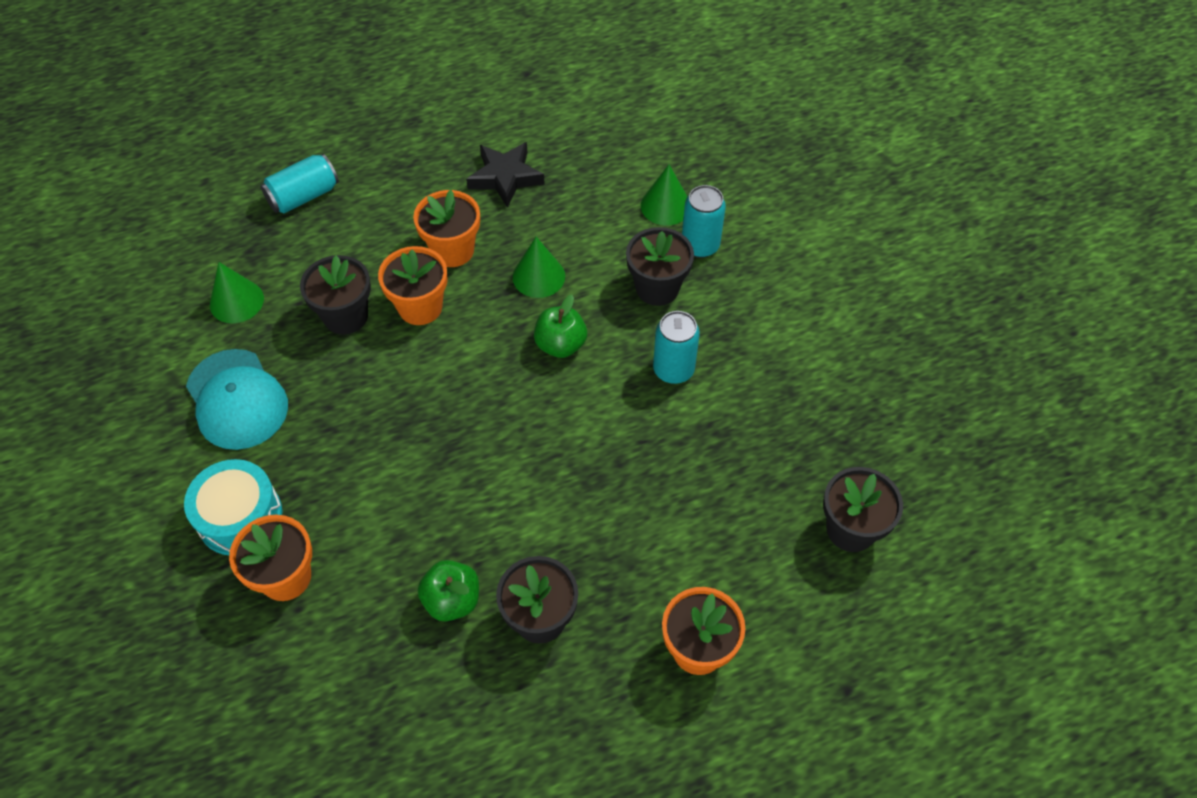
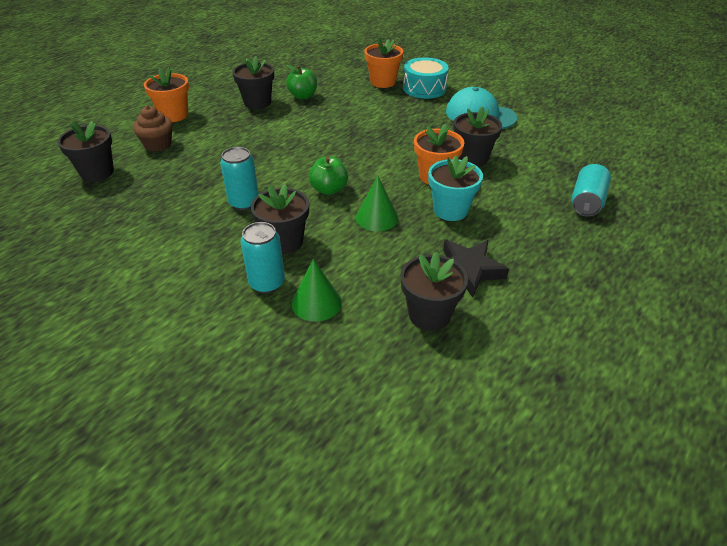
camera: 150 degrees right, 15 degrees down
(236, 301) = (540, 144): green cone -> none
(452, 250) = (450, 210): orange flower pot -> turquoise flower pot
(577, 154) = (429, 315): none -> black flower pot
(748, 563) = (158, 144): none -> brown cupcake

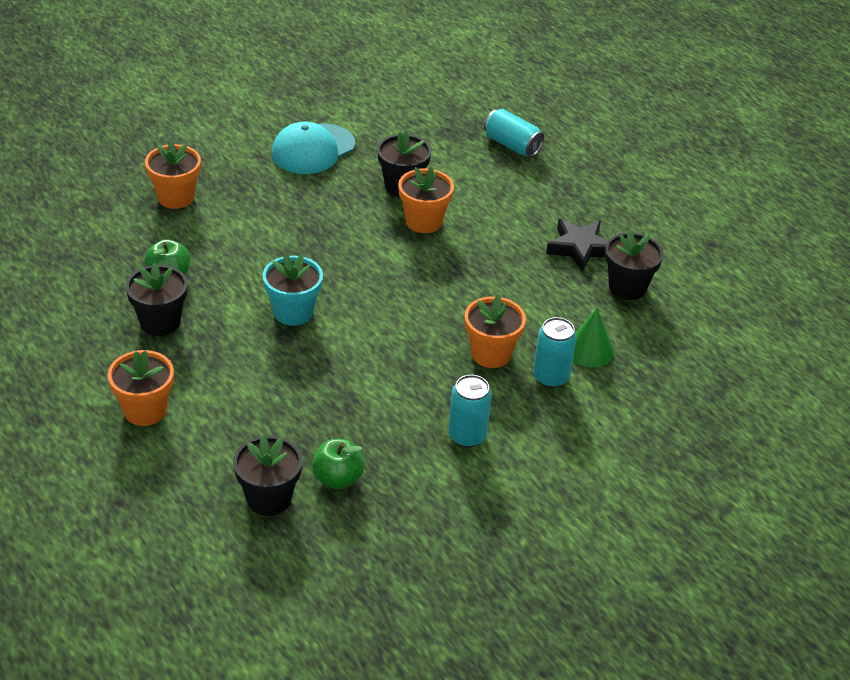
camera: 75 degrees left, 0 degrees up
(158, 144) = (225, 434): brown cupcake -> none
(244, 203) = (405, 372): turquoise can -> turquoise can (467, 436)
(284, 242) = (491, 354): black flower pot -> orange flower pot
(329, 189) = (411, 303): green apple -> green apple (338, 478)
(377, 217) = (478, 281): green cone -> none
(424, 88) = (218, 169): turquoise drum -> none
(450, 210) = (487, 230): turquoise flower pot -> turquoise flower pot (293, 312)

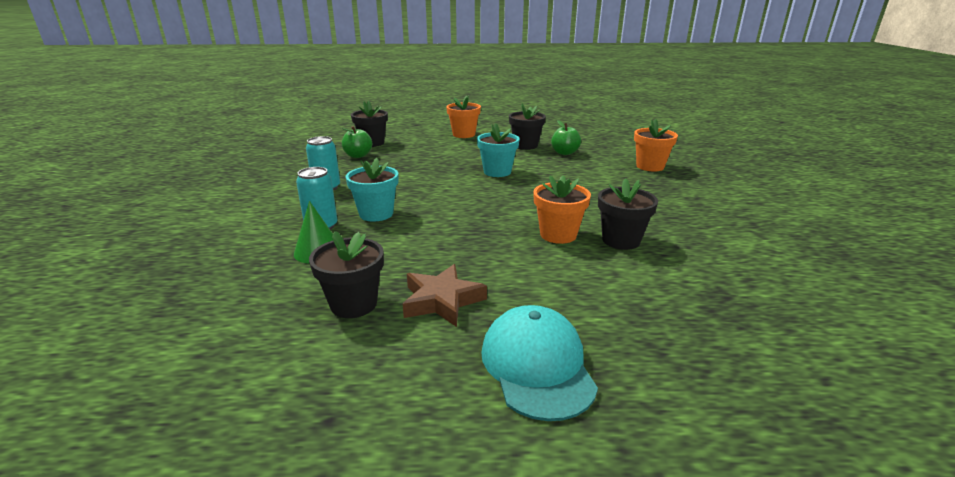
camera: 125 degrees right, 15 degrees down
(313, 149) = (701, 218): turquoise cap -> turquoise cap (537, 365)
(491, 354) = (376, 214): orange flower pot -> turquoise flower pot
(512, 145) = (676, 332): turquoise can -> none
(580, 248) = (442, 300): black star -> brown star

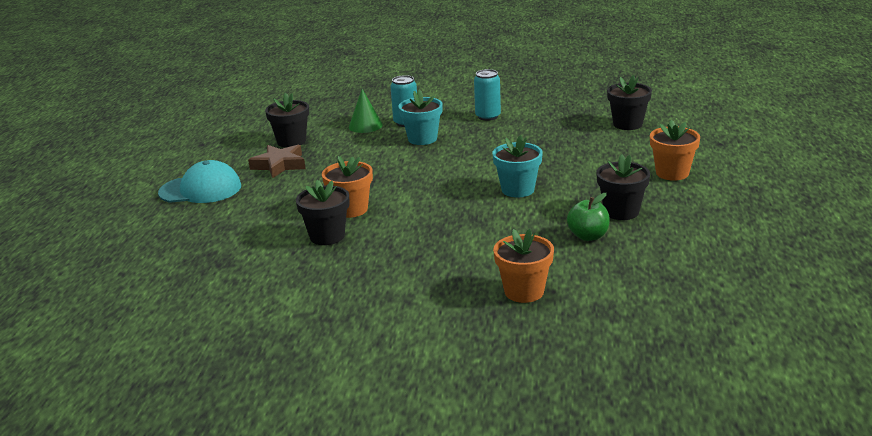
camera: 100 degrees right, 0 degrees up
(358, 155) = (580, 121): green apple -> none

